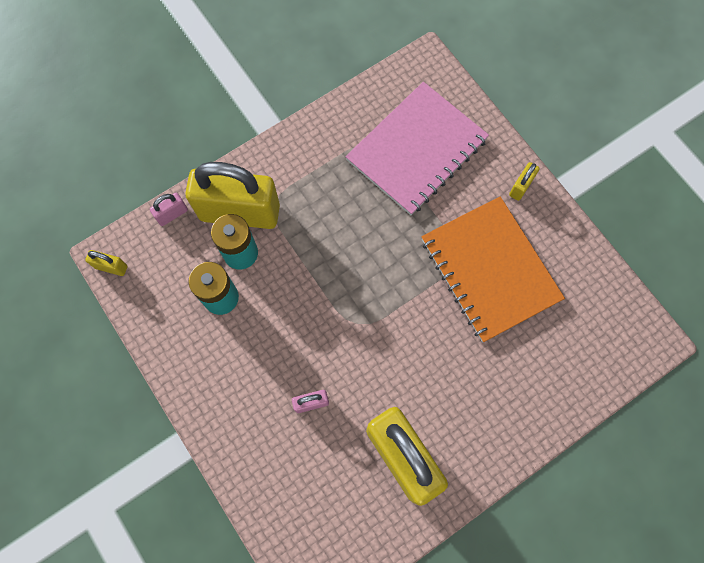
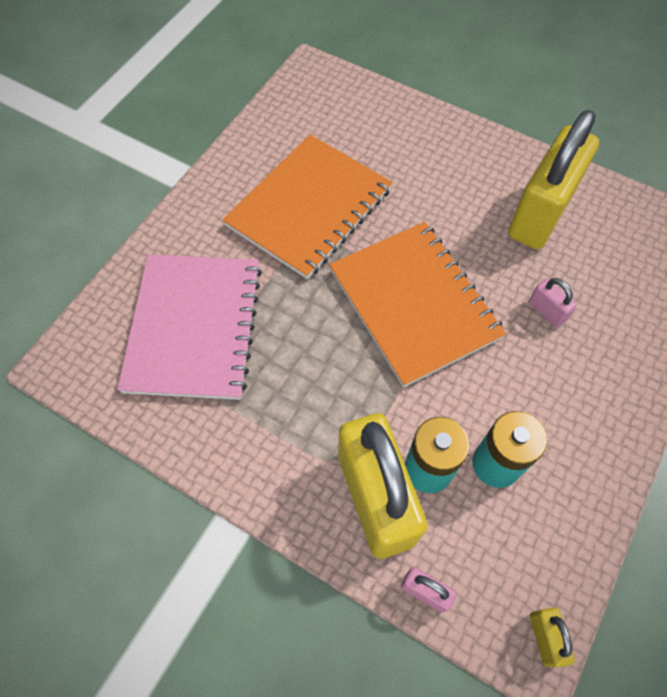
camera: 115 degrees left, 10 degrees down
(365, 306) = (414, 304): none -> orange notebook
(416, 150) = (194, 327): pink notebook -> pink notebook turned 75 degrees clockwise
(520, 187) = (198, 212): yellow padlock -> none

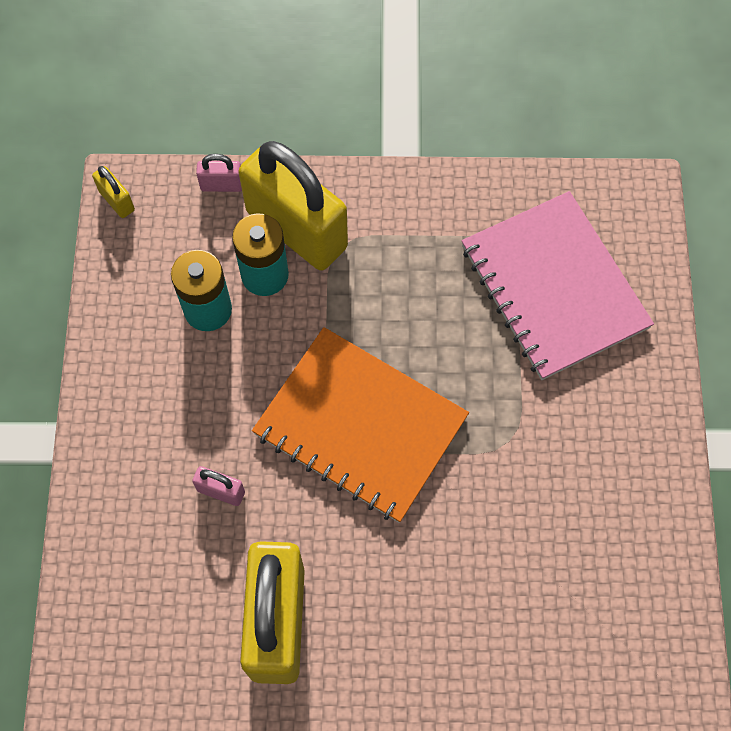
camera: 150 degrees right, 5 degrees up
(309, 208) = (539, 482): orange notebook -> none

